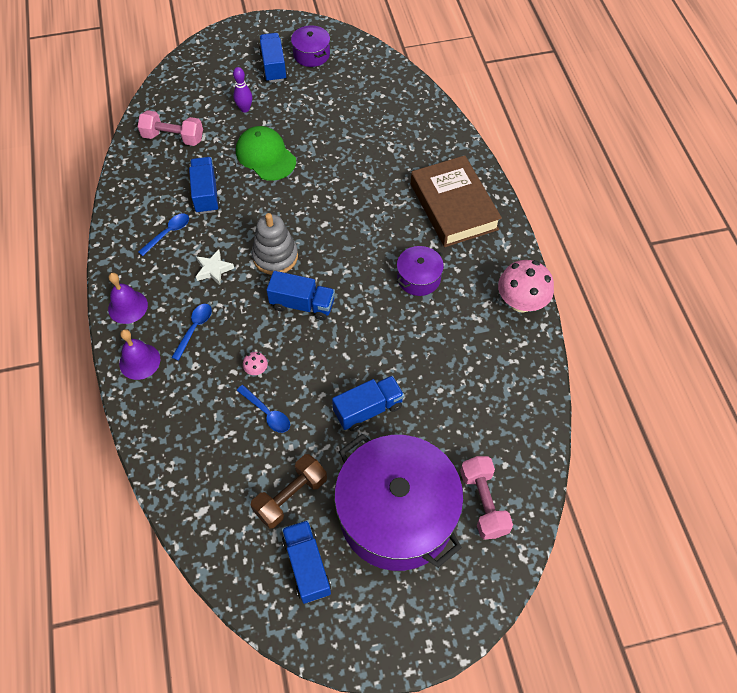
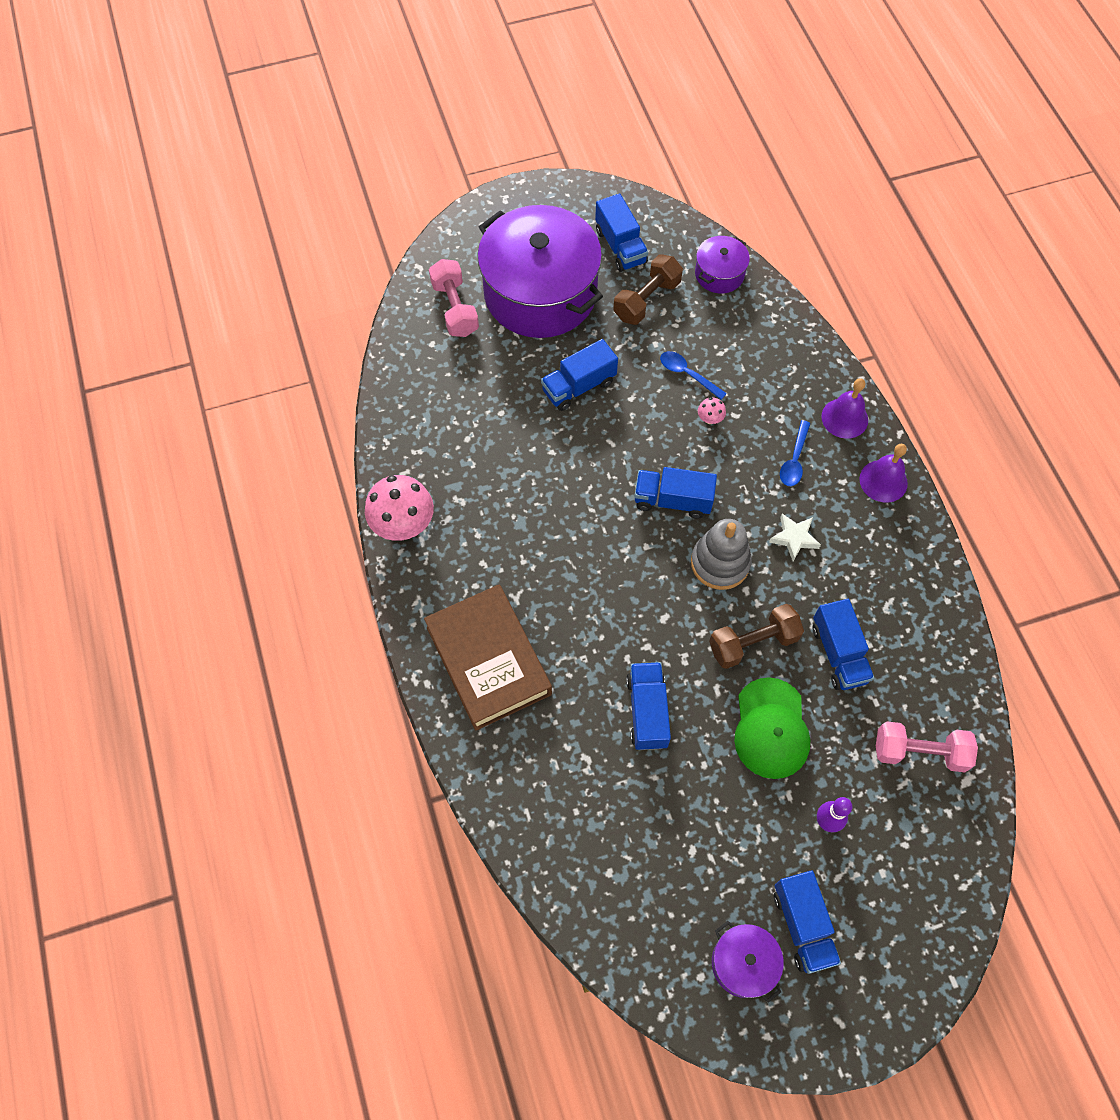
camera: 175 degrees right, 5 degrees up
(168, 233) = (870, 586): blue spoon -> none
(264, 204) = (753, 643): none -> brown dumbbell
(265, 156) = (771, 728): green cap -> green cap turned 45 degrees clockwise
(346, 170) = (647, 711): none -> blue truck
(418, 278) = (532, 547): purple pot -> purple pot (719, 274)

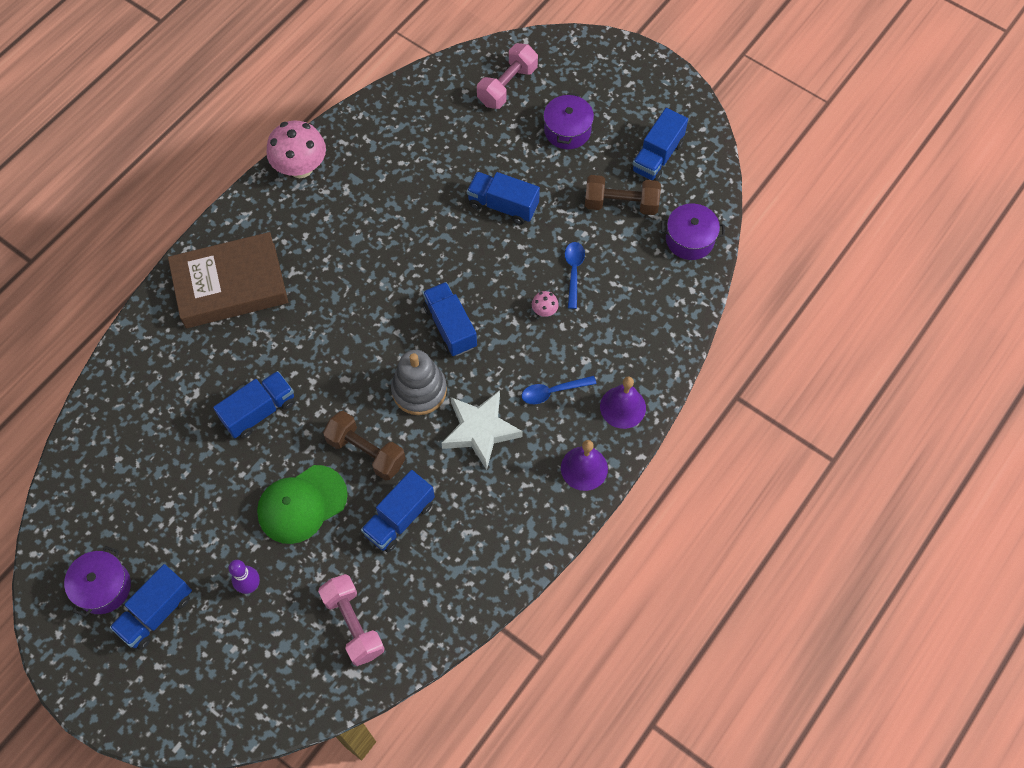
camera: 55 degrees right, 0 degrees up
(488, 660) = (230, 285): brown book -> brown book turned 45 degrees clockwise
(540, 293) = (567, 130): purple pot -> purple pot, size x0.44
(794, 538) = (480, 431): white star -> white star, size x1.70

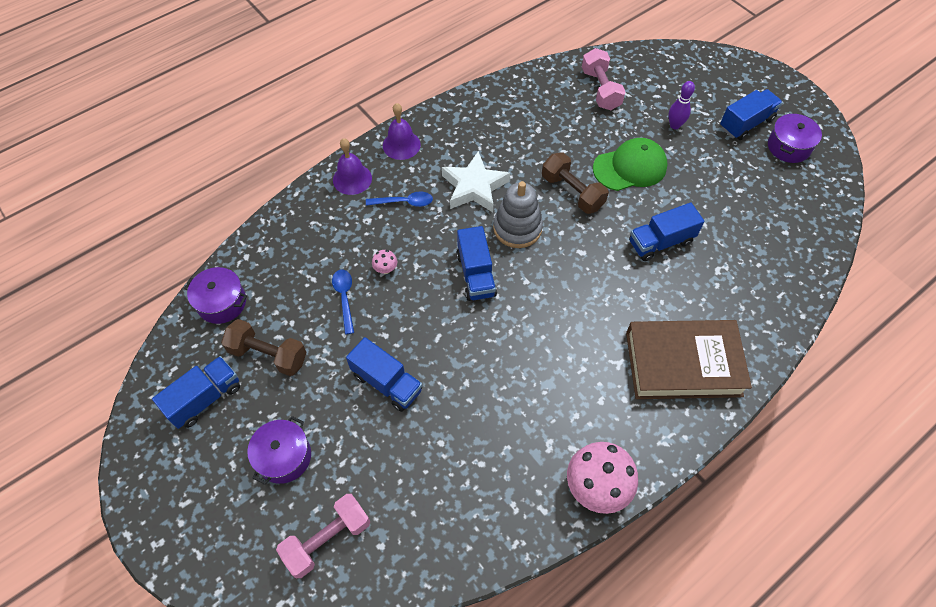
camera: 165 degrees left, 5 degrees down
(399, 518) = (554, 143): blue truck -> none
(573, 272) = (344, 298): blue spoon -> blue spoon turned 150 degrees clockwise

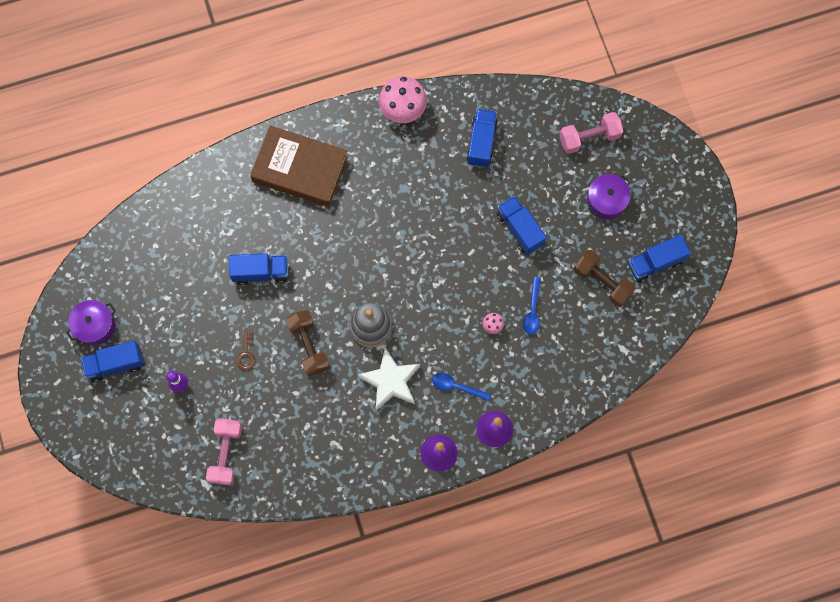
camera: 160 degrees left, 15 degrees up
(222, 302) = (630, 340): purple pot -> none
(476, 274) = (422, 295): blue truck -> blue truck (481, 143)
(630, 167) = (246, 354): green cap -> brown key

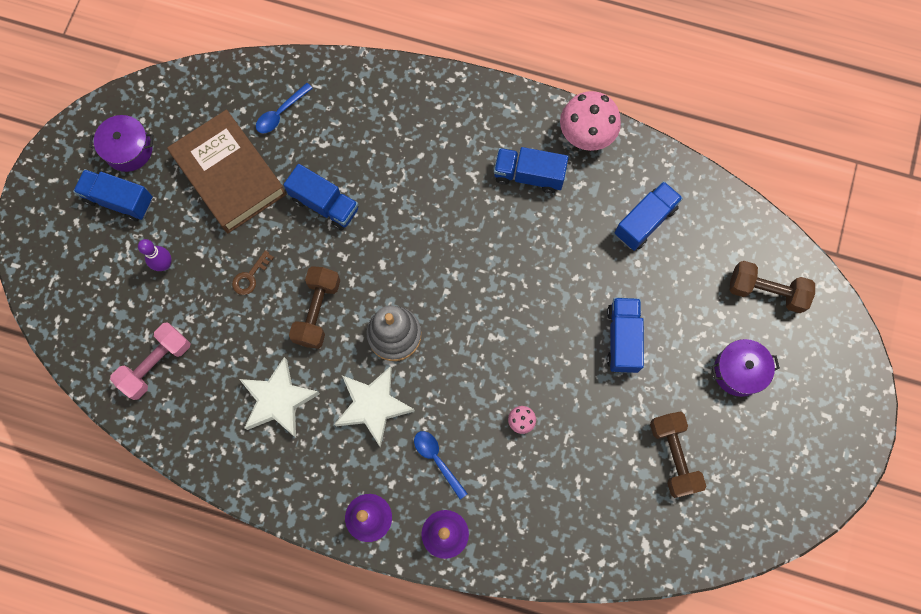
camera: 35 degrees right, 0 degrees up
(300, 169) = (438, 127): brown book -> brown book (229, 175)
(325, 420) = (278, 400): none -> white star
(532, 310) = (575, 435): blue spoon -> blue spoon (280, 113)
(589, 137) = (766, 291): pink dumbbell -> brown dumbbell
(655, 263) = (747, 475): blue truck -> blue truck (529, 175)

